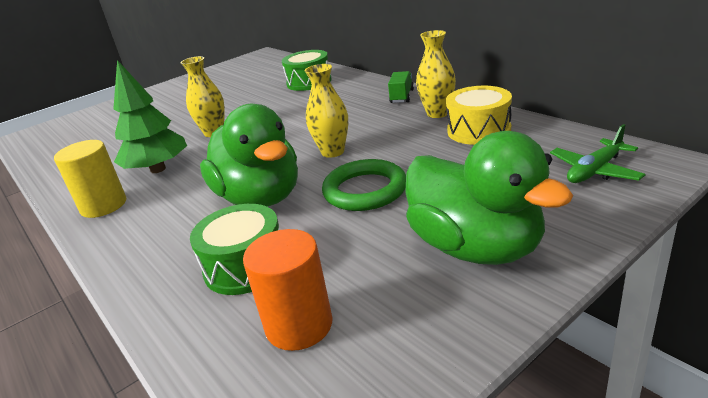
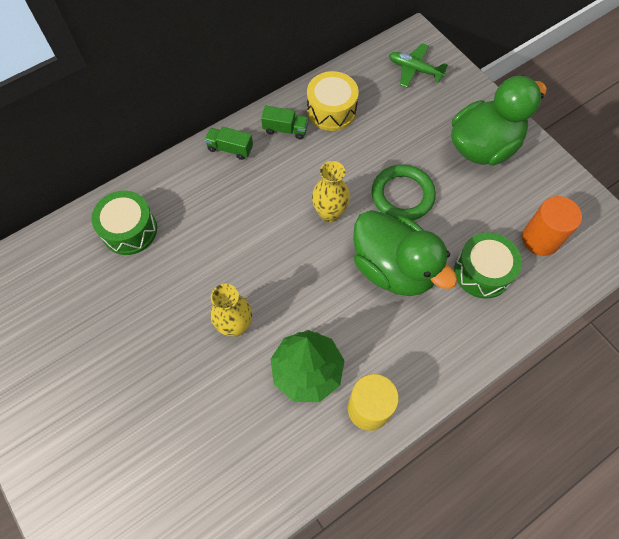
camera: 90 degrees left, 35 degrees up
(260, 198) = (393, 268): green duck -> green duck turned 75 degrees clockwise
(437, 113) = (285, 129): yellow vase -> green truck
(595, 171) = (414, 70): green plane -> green plane turned 150 degrees clockwise

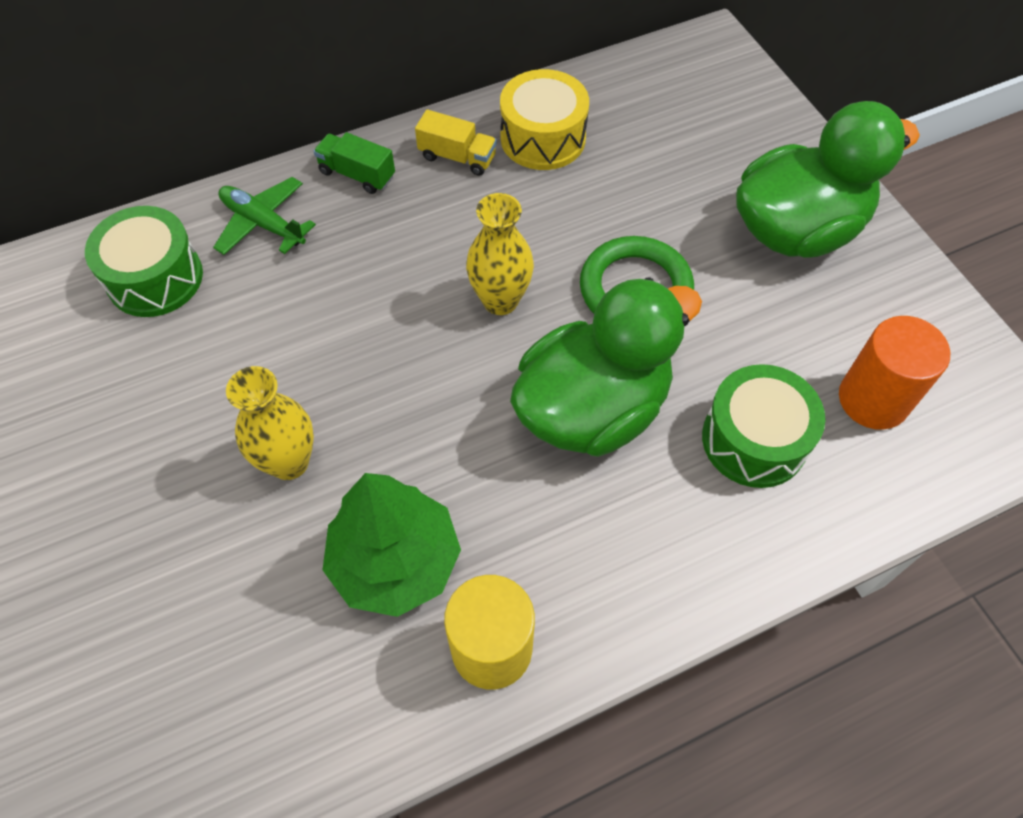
camera: 10 degrees right, 5 degrees down
(285, 129) = (457, 157): green truck -> yellow truck
(393, 268) = (592, 408): green duck -> green duck turned 90 degrees counterclockwise
(414, 70) = (700, 93): green plane -> green plane (263, 223)

